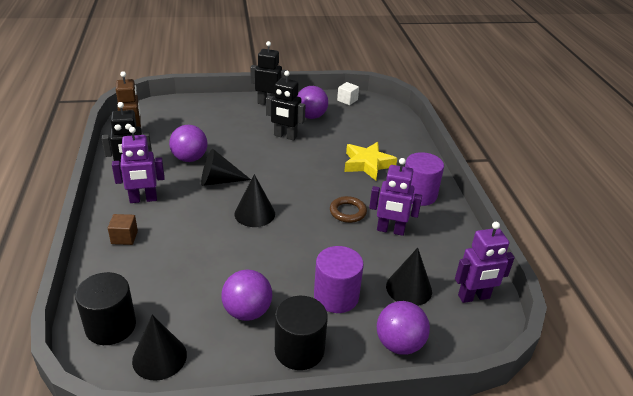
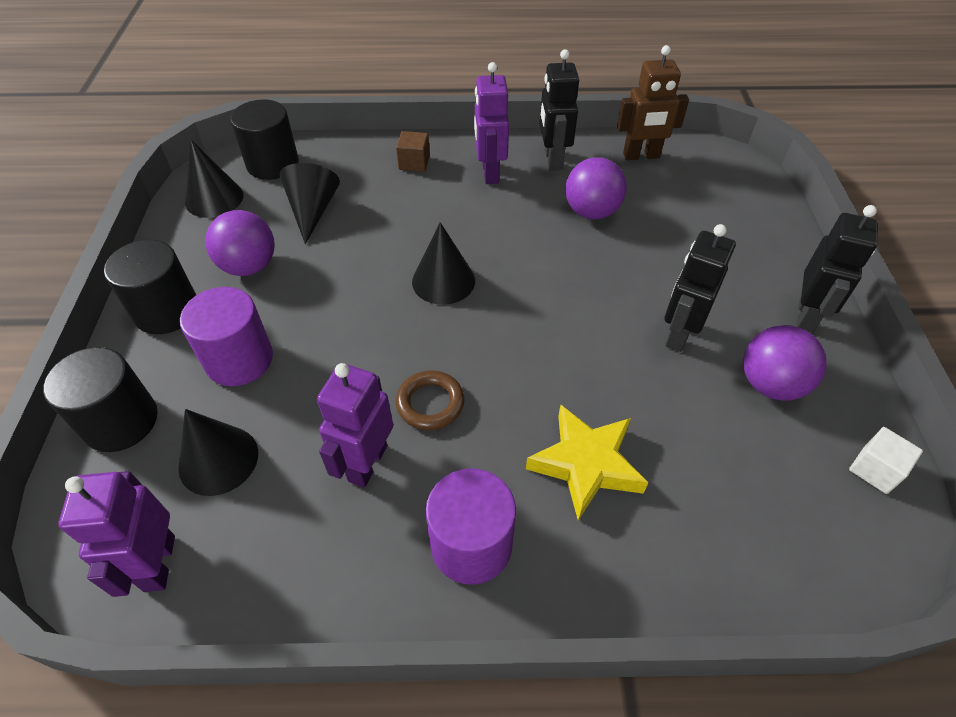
camera: 100 degrees right, 15 degrees up
(219, 181) = (530, 243): black cone -> black cone (312, 211)
(399, 344) = (121, 421): purple ball -> black cylinder

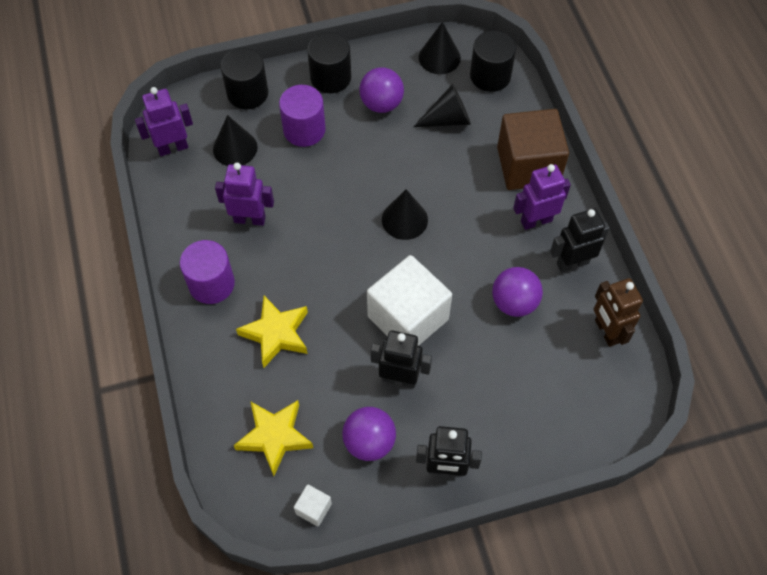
camera: 75 degrees right, 10 degrees up
(414, 163) = (528, 165): brown cube -> brown cube, size x2.41
(430, 403) = (299, 239): brown ring -> none
(591, 308) = (408, 318): none -> white cube
(762, 499) = (275, 437): none -> yellow star

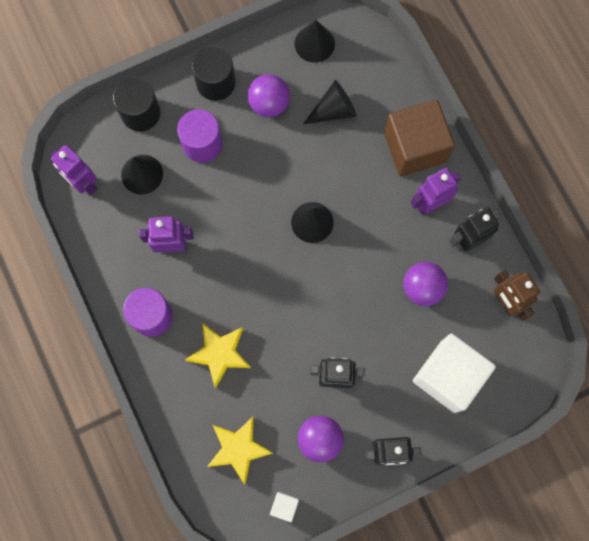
camera: 10 degrees left, 15 degrees up
(173, 148) = (83, 183): purple robot -> purple robot turned 105 degrees counterclockwise
(408, 318) = (332, 319): white cube -> white cube (448, 376)
(490, 76) = (365, 56): black cylinder -> none

